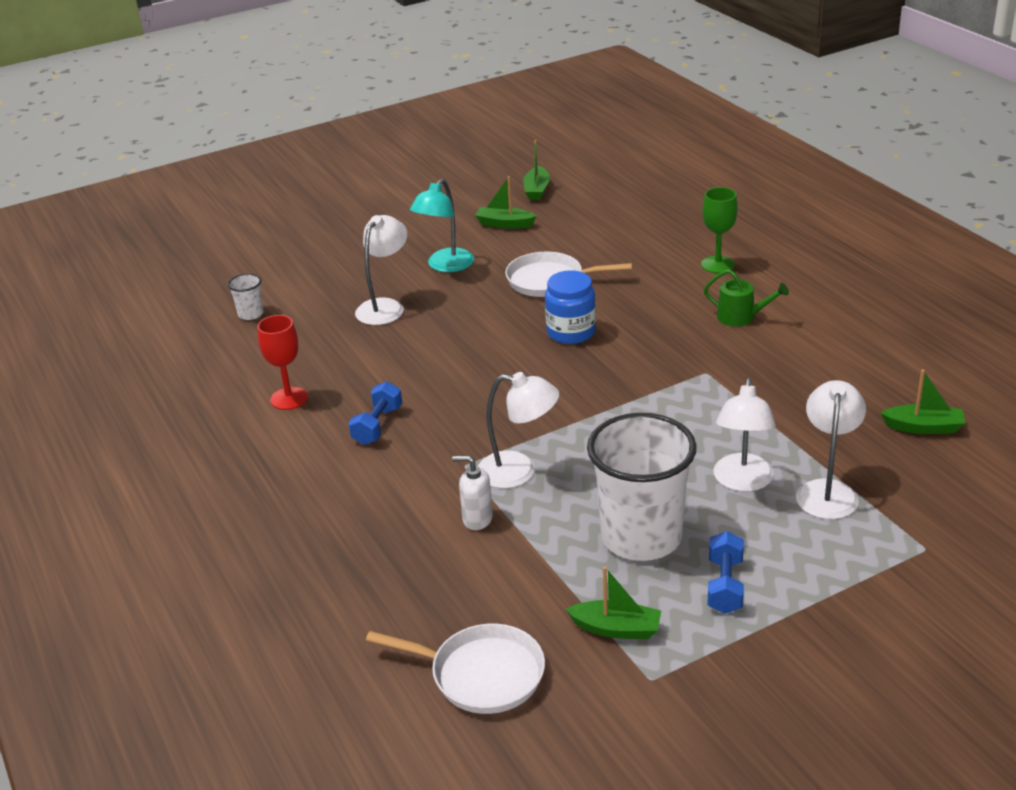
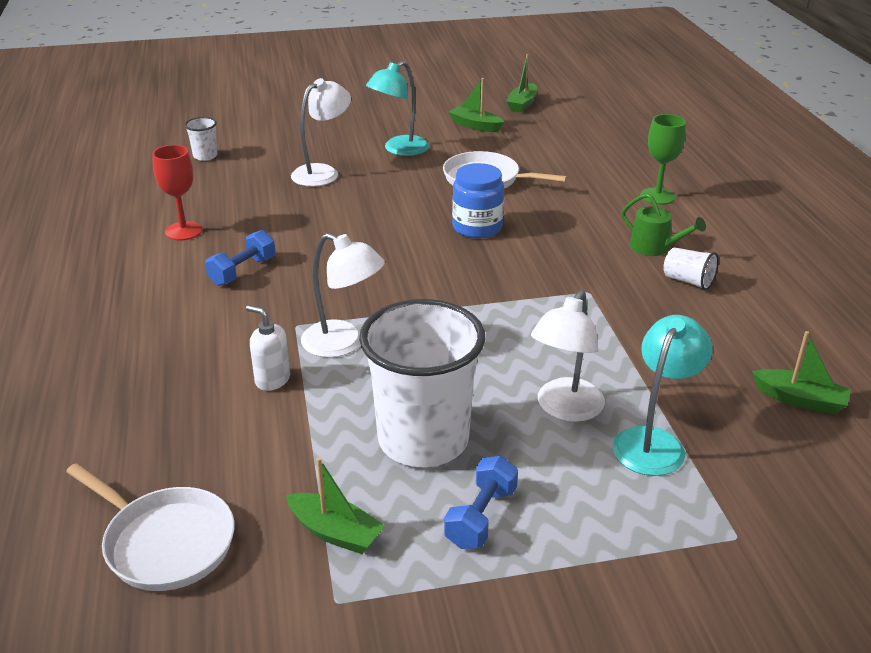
camera: 15 degrees right, 0 degrees up
(785, 343) = (688, 281): none -> white cup
(827, 491) = (654, 442): white lamp -> turquoise lamp

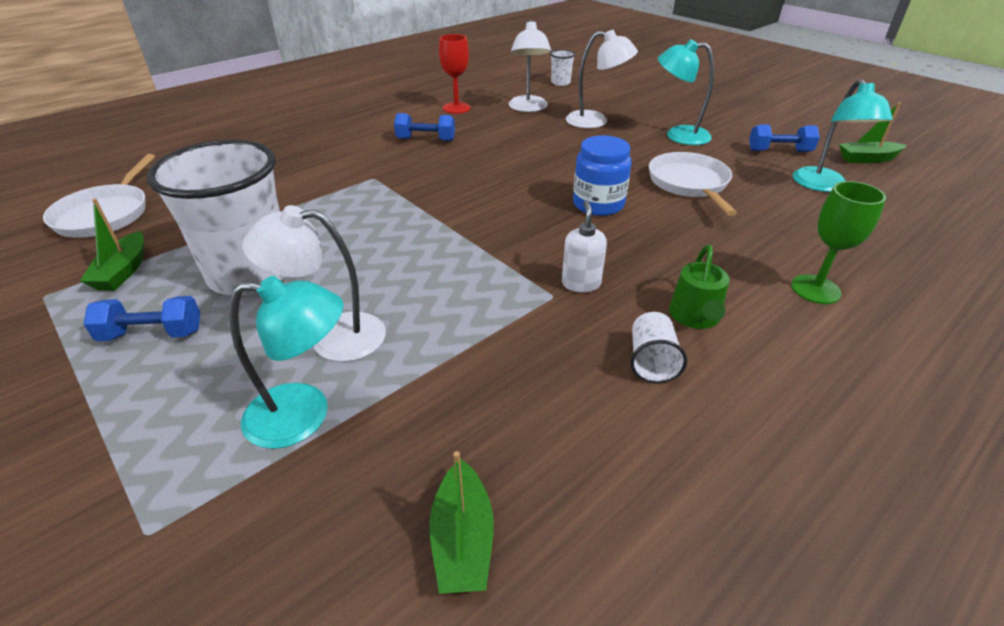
camera: 60 degrees right, 5 degrees up
(272, 380) = (298, 191): white soap dispenser -> white soap dispenser (581, 283)
(343, 344) = (362, 202): white lamp -> white lamp (528, 108)
(475, 126) = (779, 151): green boat -> blue dumbbell
(542, 135) = (823, 186): none -> turquoise lamp

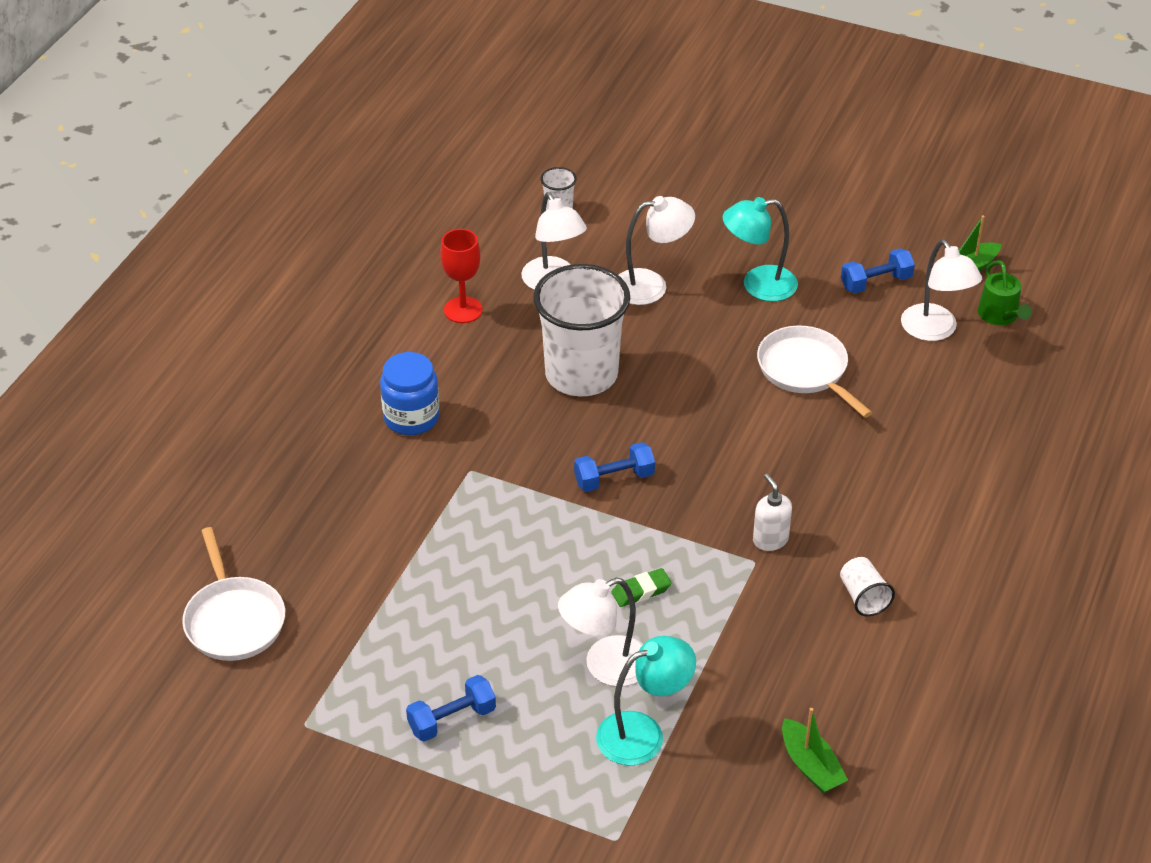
camera: 25 degrees left, 5 degrees up
(123, 271) = (345, 675): green boat -> none
(250, 274) = (470, 634): white cup -> white cup (581, 374)
(426, 140) = (475, 386): blue dumbbell -> blue dumbbell (614, 479)
(426, 287) = (641, 591): none -> green eraser
(598, 204) = (731, 432): blue jar -> blue jar (411, 417)
(695, 317) = (878, 542): green watering can -> green watering can (1000, 315)
(815, 289) = (961, 478): green goblet -> none
(823, 186) = (935, 331): turquoise lamp -> white lamp

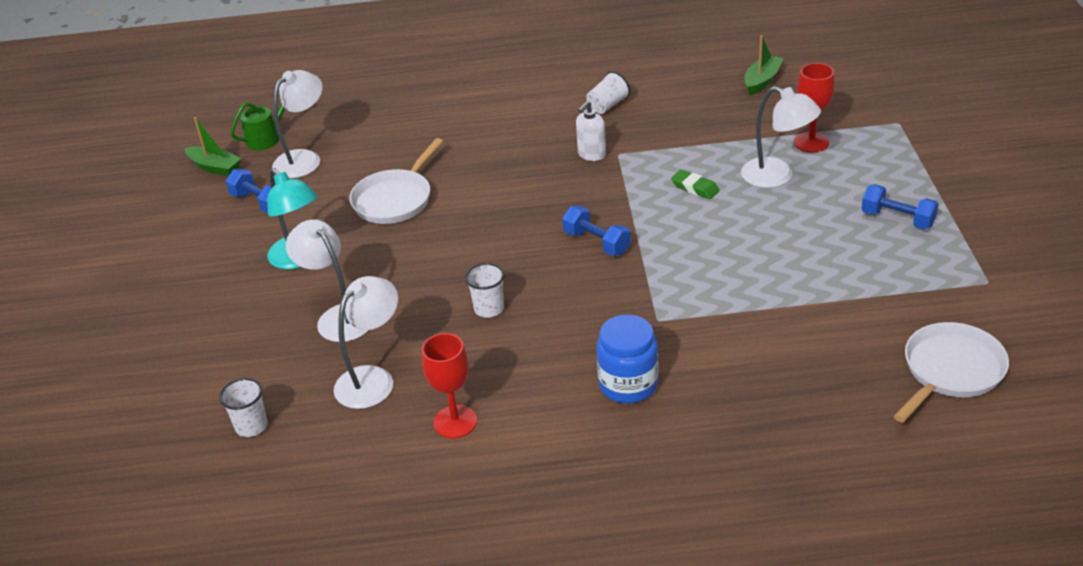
camera: 115 degrees left, 5 degrees down
(581, 374) = (489, 309): white cup -> white cup, size x0.41
(643, 733) = (811, 142): turquoise lamp -> red goblet

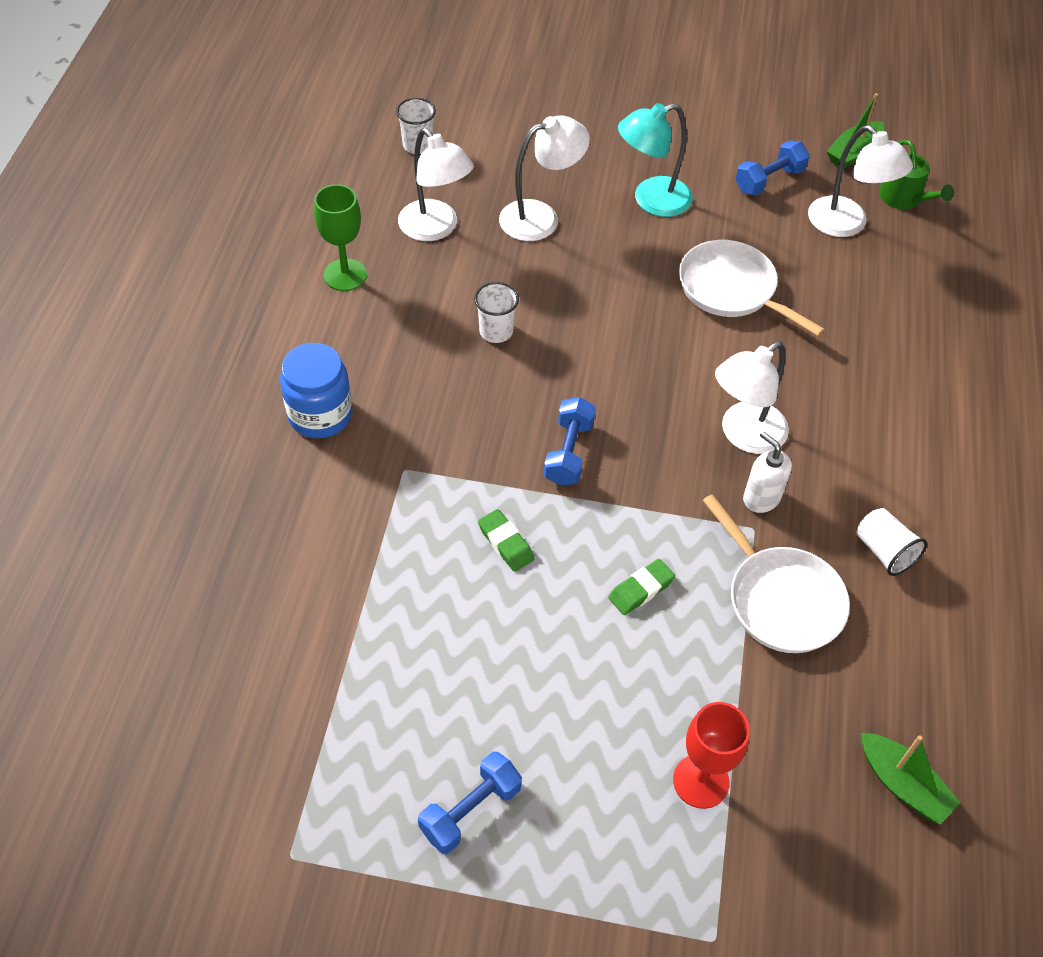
camera: 100 degrees right, 15 degrees up
(455, 422) = (345, 275): red goblet -> green goblet
(597, 242) = (568, 452): blue dumbbell -> blue dumbbell turned 45 degrees counterclockwise
(694, 253) = (506, 543): none -> green eraser
(777, 176) = (630, 698): white lamp -> white lamp (744, 435)
(950, 371) = (168, 723): white pan -> white pan (780, 599)

